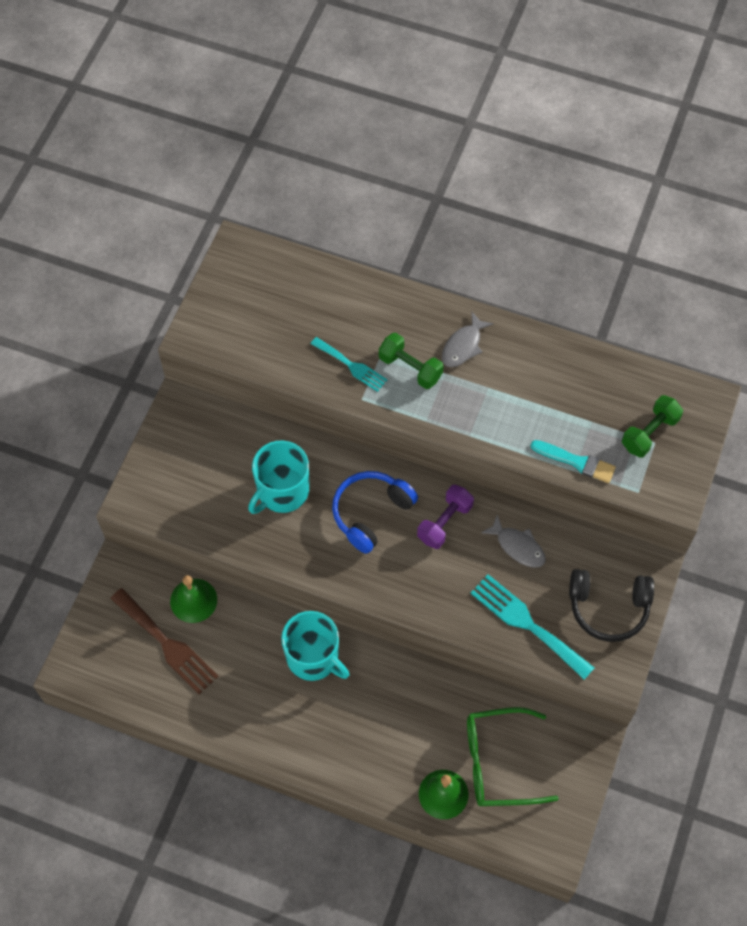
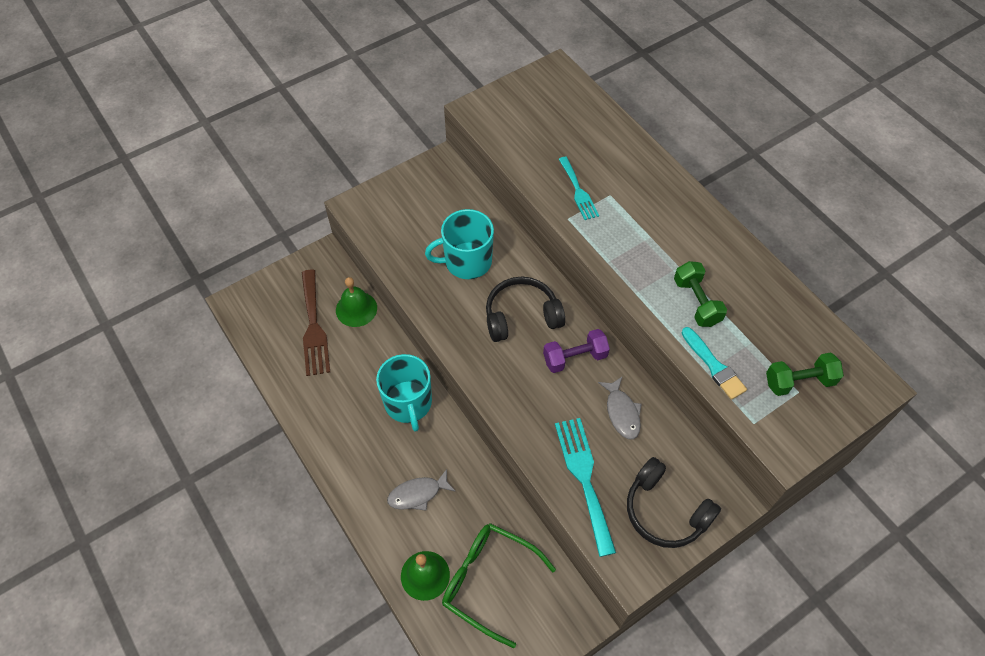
camera: 35 degrees right, 5 degrees down
(370, 513) = (521, 316): blue headphones -> black headphones
(410, 368) = (624, 218): green dumbbell -> green dumbbell (696, 302)
(463, 346) = (680, 225): grey fish -> grey fish (417, 494)

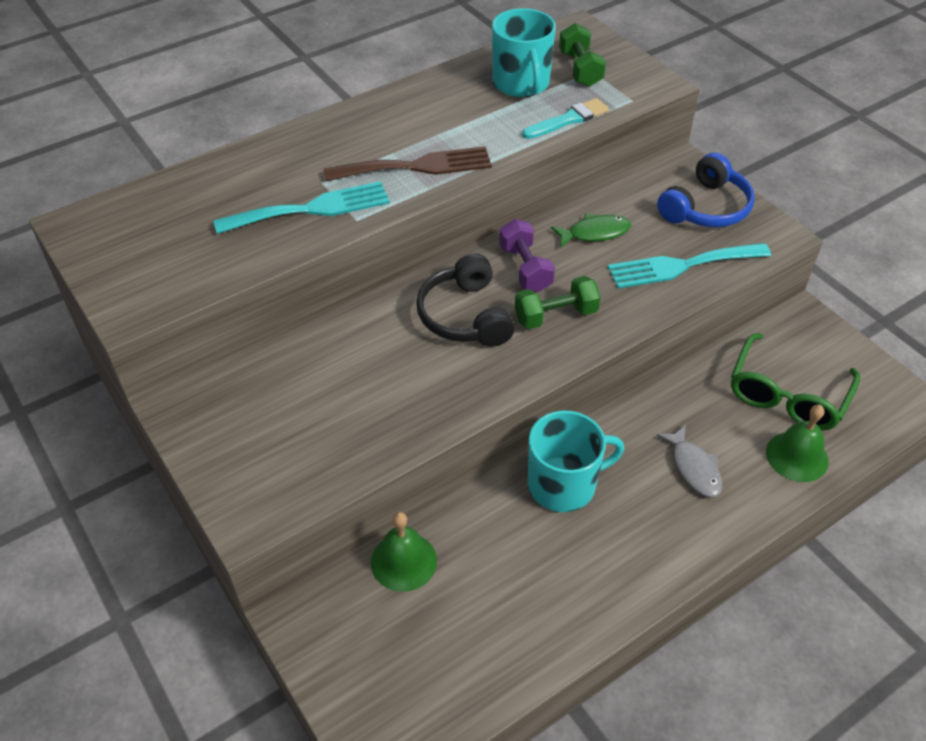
camera: 90 degrees left, 10 degrees down
(314, 327) = (436, 621): brown fork -> brown fork (416, 166)
(467, 261) = (372, 373): turquoise mug -> turquoise mug (521, 83)
(578, 191) = (311, 209): turquoise fork -> turquoise fork, size x1.59
(622, 412) = (595, 233): grey fish -> green fish
(665, 511) = (706, 208): black headphones -> blue headphones
(696, 302) = (486, 125): green dumbbell -> green dumbbell (555, 315)

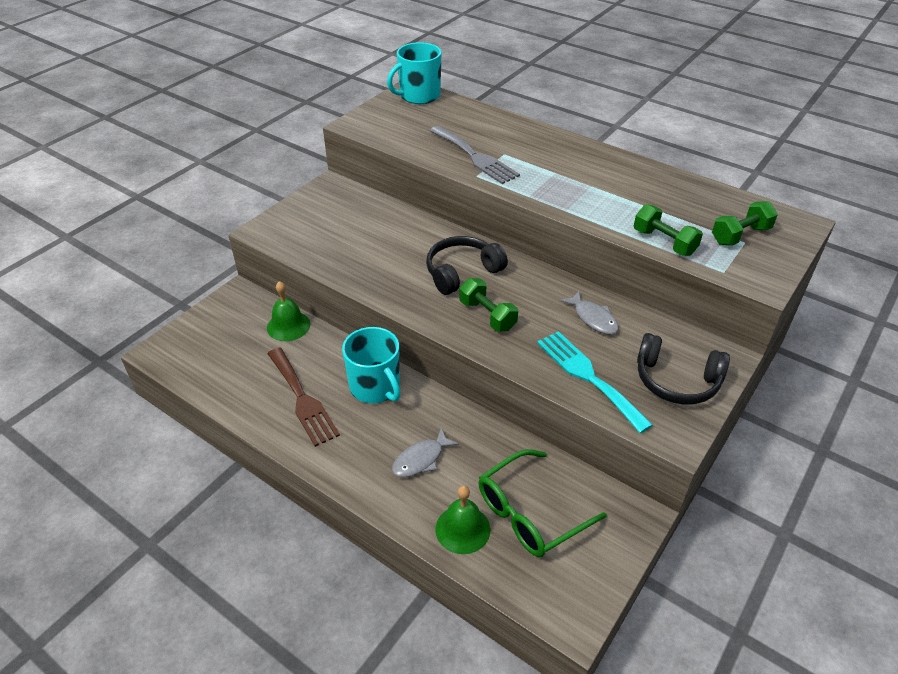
camera: 70 degrees right, 5 degrees down
(311, 209) = (475, 157): turquoise fork -> grey fork
(416, 166) = (548, 185): brown fork -> brown fork (302, 399)
(521, 83) = (690, 210): turquoise mug -> turquoise mug (419, 95)
(525, 268) = (527, 290): purple dumbbell -> none
(568, 119) = (664, 242): turquoise brush -> green dumbbell
(595, 233) = (593, 318): green fish -> grey fish
(706, 208) = (676, 381): blue headphones -> black headphones
(787, 395) = (530, 513): green glasses -> green glasses turned 45 degrees counterclockwise

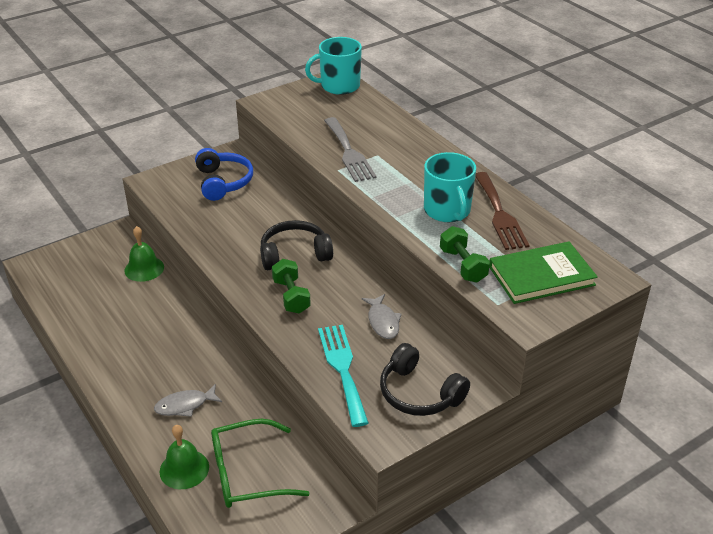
camera: 20 degrees right, 5 degrees down
(302, 399) = (120, 331): brown fork -> brown fork (499, 214)
(341, 216) = (223, 182): none -> blue headphones
(375, 387) = (184, 337): turquoise mug -> turquoise mug (447, 210)
(740, 235) = (541, 276): green dumbbell -> green book

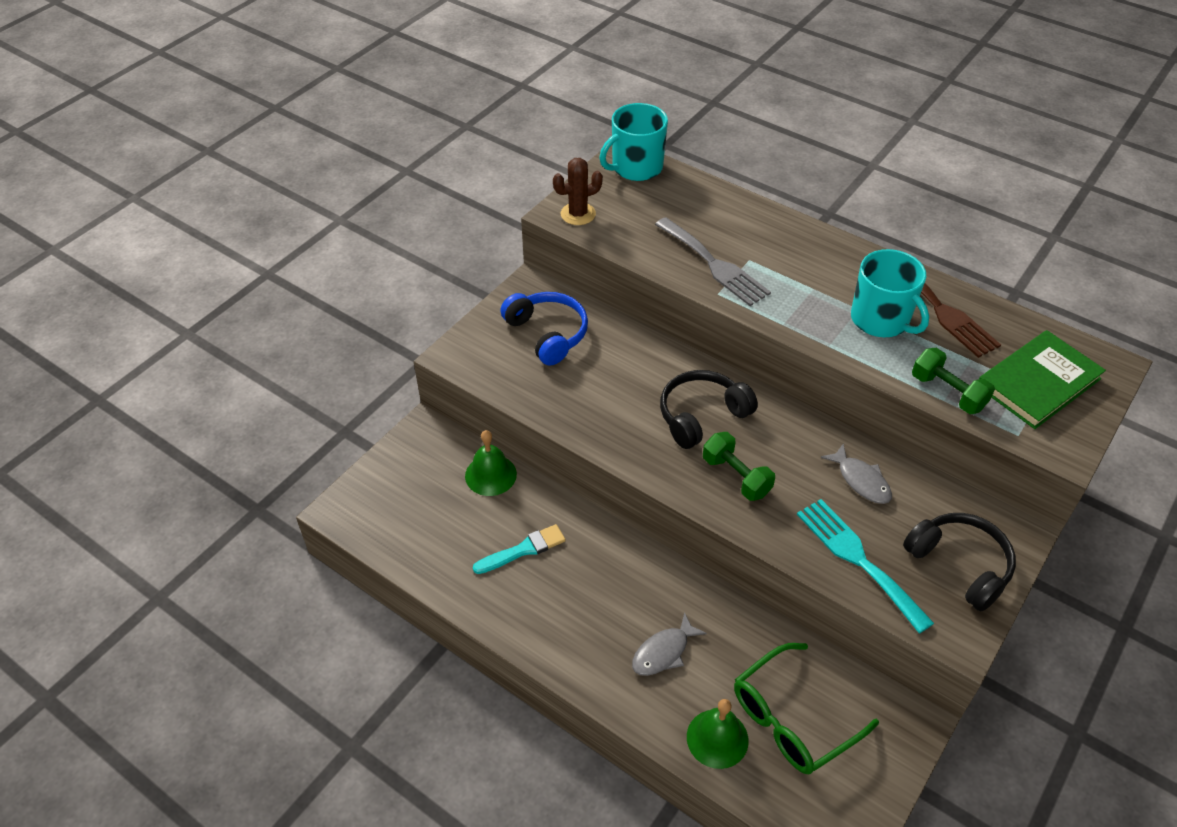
camera: 20 degrees left, 10 degrees up
(133, 318) = (523, 550): none -> turquoise brush
(276, 105) = (578, 214): none -> brown cactus
(419, 393) = (960, 565): black headphones -> black headphones turned 150 degrees counterclockwise

